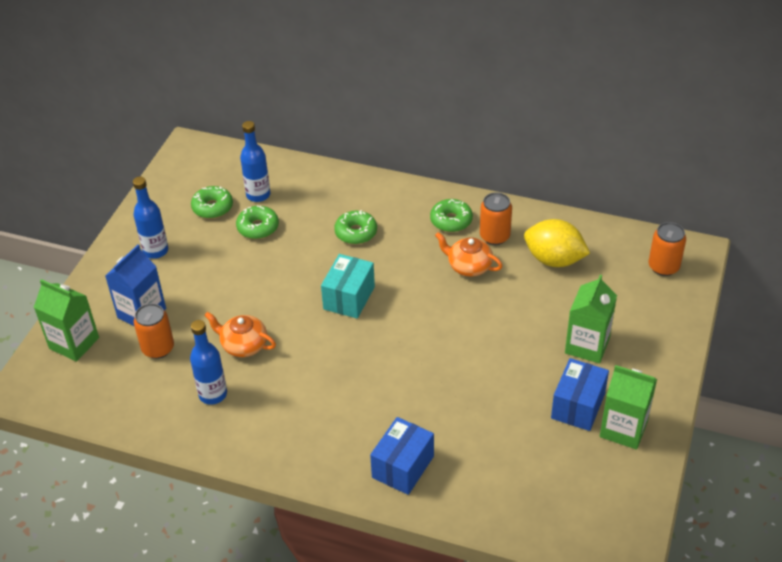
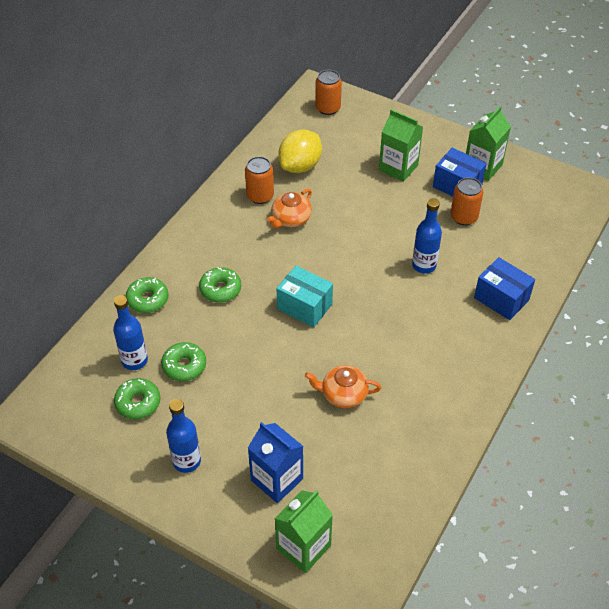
camera: 80 degrees left, 5 degrees up
(158, 348) = (330, 467): orange can -> orange can (463, 217)
(213, 394) = (400, 425): blue bottle -> blue bottle (424, 265)
(243, 345) = (343, 394): orange teapot -> orange teapot turned 60 degrees clockwise
(451, 221) = (229, 220): green donut -> green donut (148, 299)

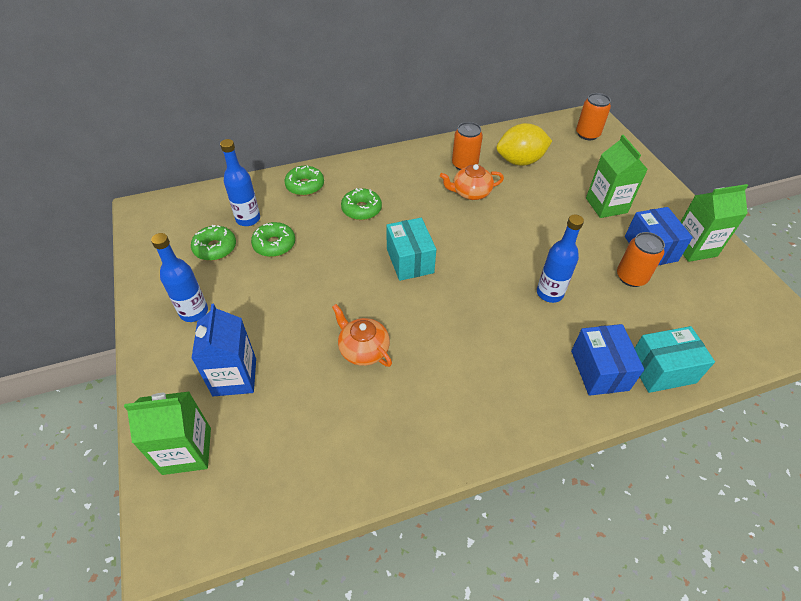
camera: 40 degrees right, 0 degrees up
(535, 272) = (661, 370): none -> turquoise box

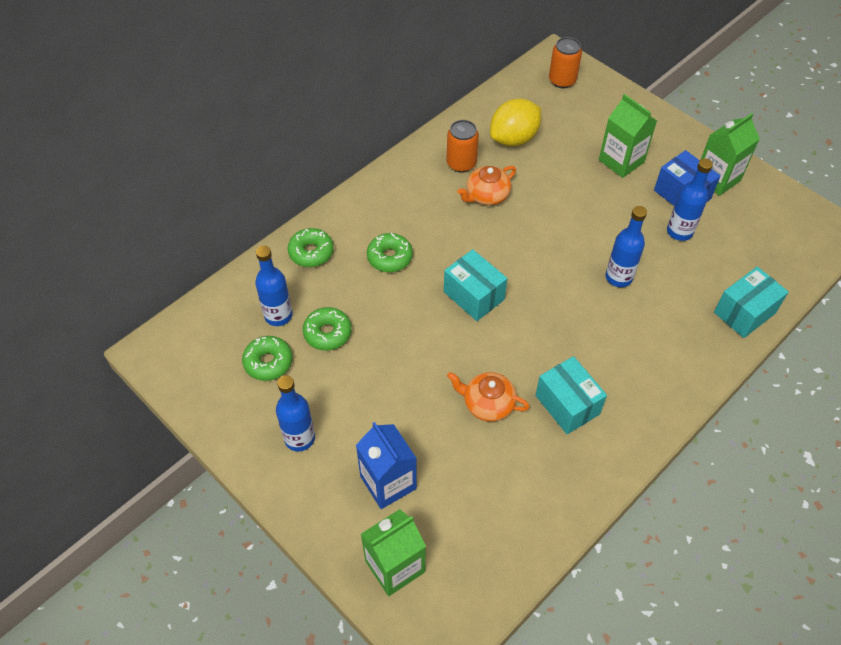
camera: 25 degrees left, 5 degrees up
(434, 380) = (567, 404): none -> turquoise box
(599, 370) = (696, 335): blue box -> none
(631, 277) = (679, 231): orange can -> blue bottle

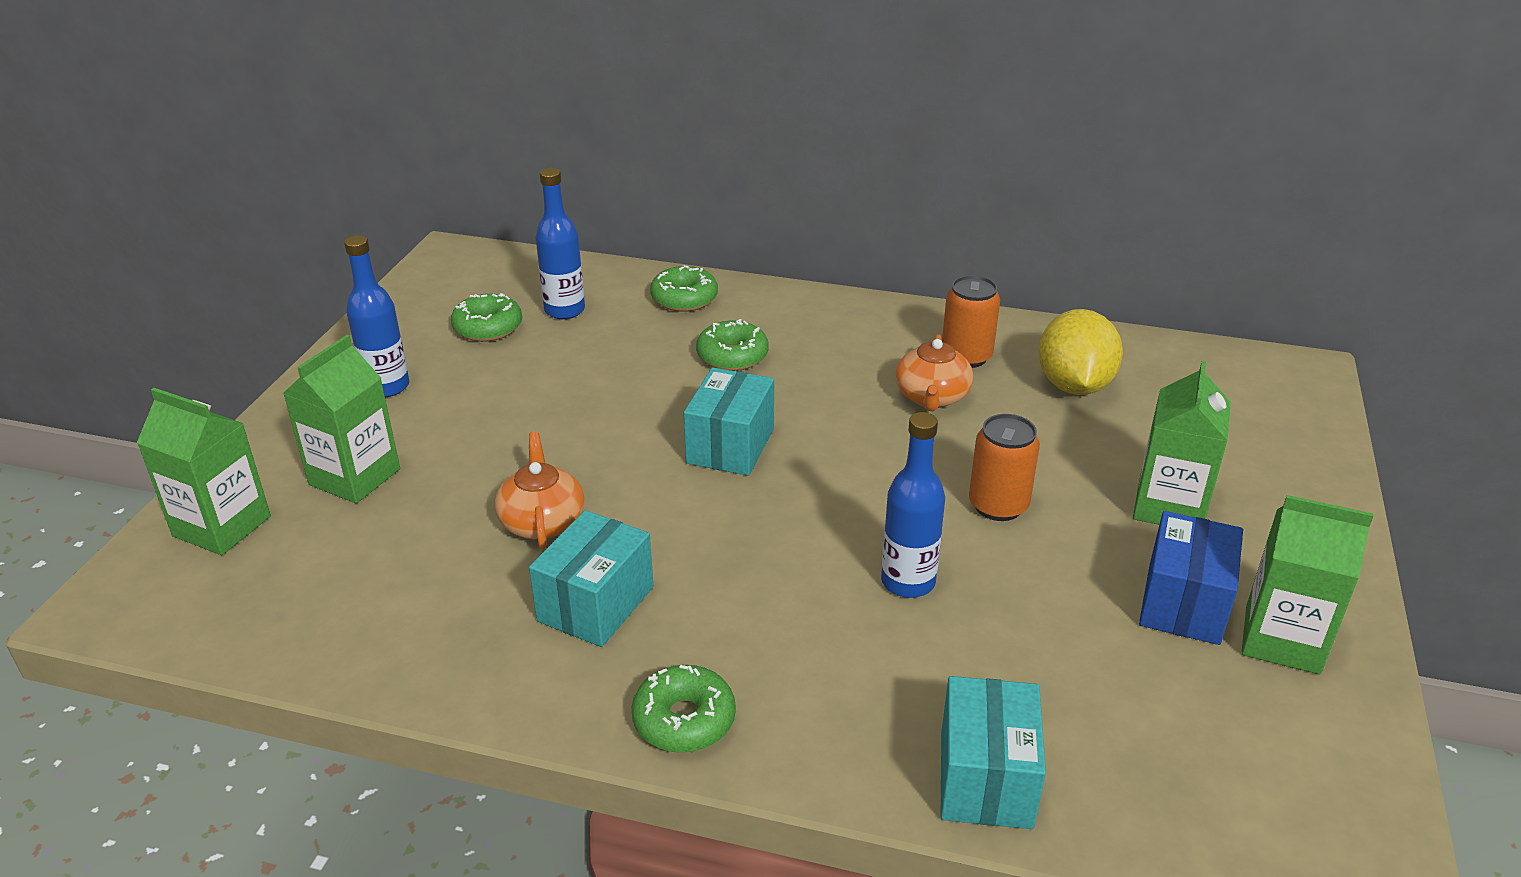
camera: 60 degrees right, 20 degrees down
(327, 333) = (565, 352): green donut -> green donut (684, 720)
(388, 482) = (354, 477): blue carton -> green carton
(486, 195) = (932, 397): orange teapot -> orange teapot turned 105 degrees counterclockwise
(514, 139) = (1074, 385): yellow lemon -> yellow lemon turned 75 degrees clockwise
(562, 80) = (1260, 391): orange can -> orange can (998, 505)
(679, 231) = (1090, 626): blue bottle -> none
(744, 312) = (986, 779): turquoise box -> turquoise box turned 75 degrees clockwise

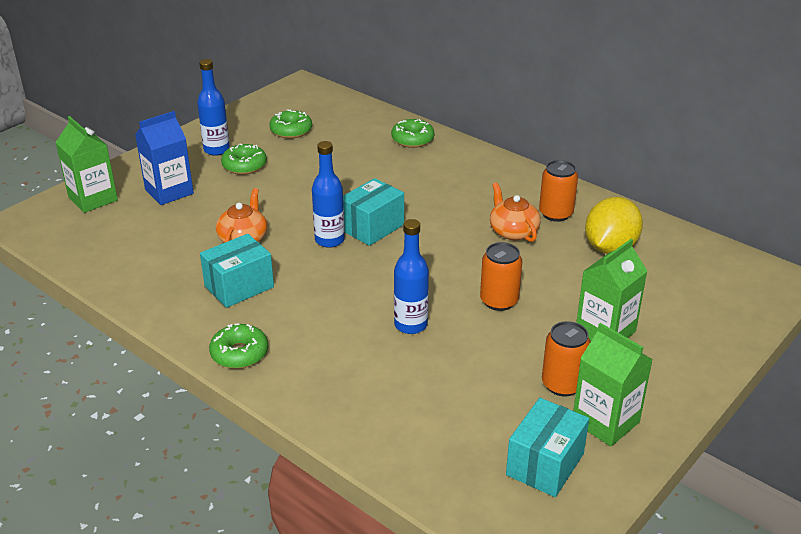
camera: 25 degrees right, 0 degrees up
(354, 477) = (169, 192): green carton -> blue carton
(564, 310) = (339, 131): blue bottle -> blue bottle (329, 240)
(732, 356) = (414, 179): green donut -> green donut (244, 166)
(932, 397) = (513, 231): orange teapot -> orange teapot turned 120 degrees clockwise
(986, 779) = (368, 431): turquoise box -> turquoise box (545, 464)
(1183, 603) = (562, 384): blue box -> orange can

